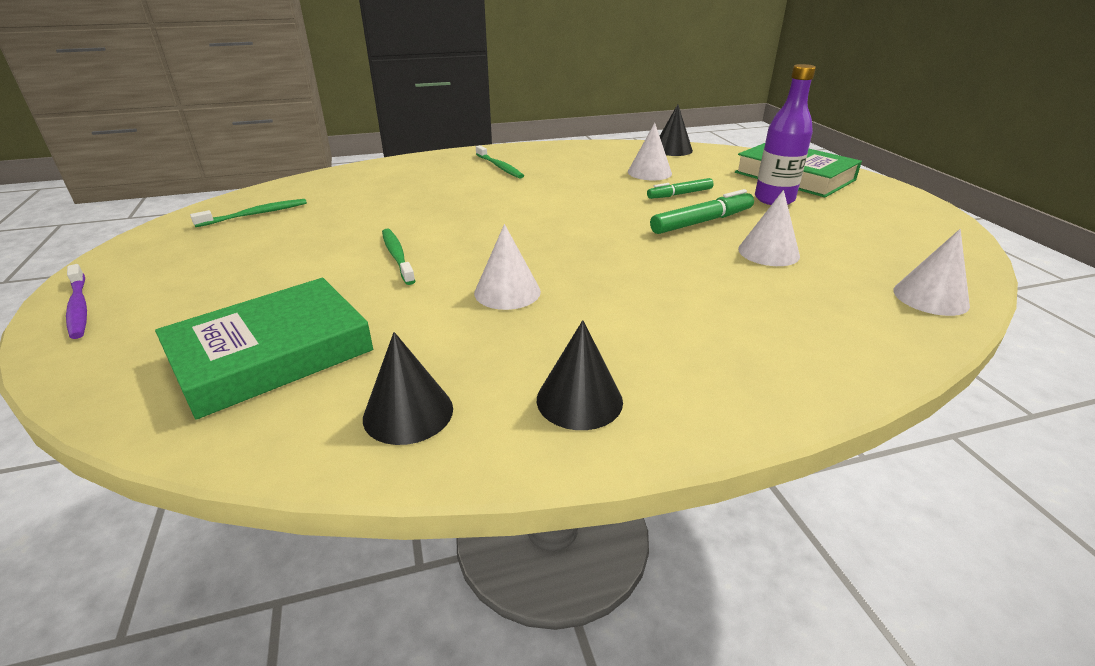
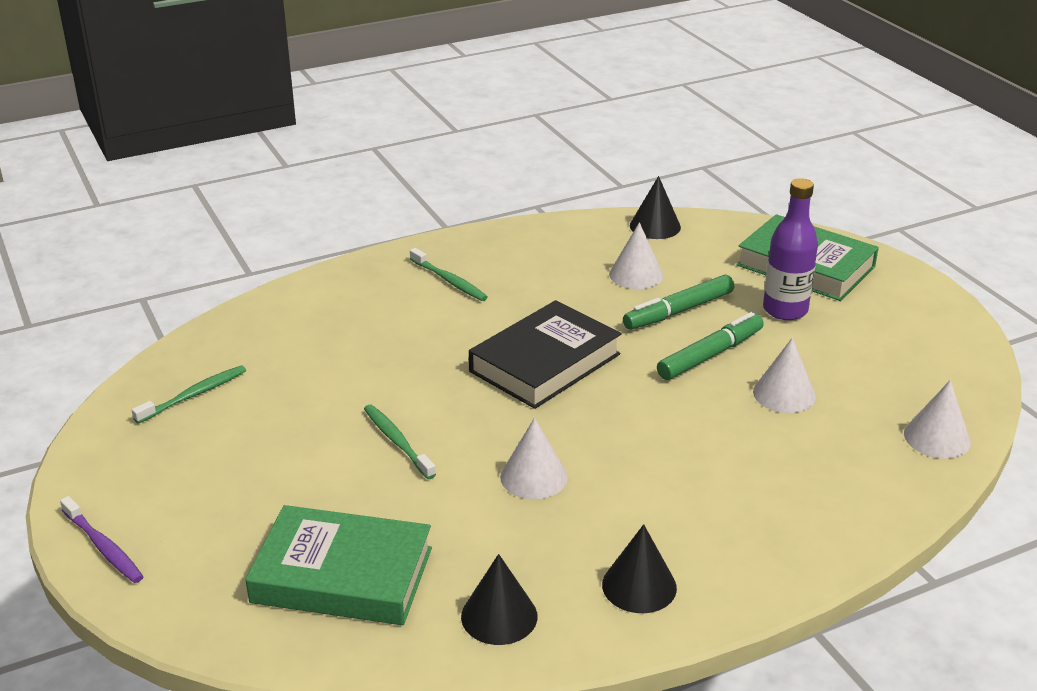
camera: 10 degrees left, 0 degrees up
(272, 354) = (342, 575): green book -> green book turned 60 degrees clockwise
(553, 216) = (545, 362): none -> black book
(679, 194) = (678, 311): green marker -> green marker, size x1.52

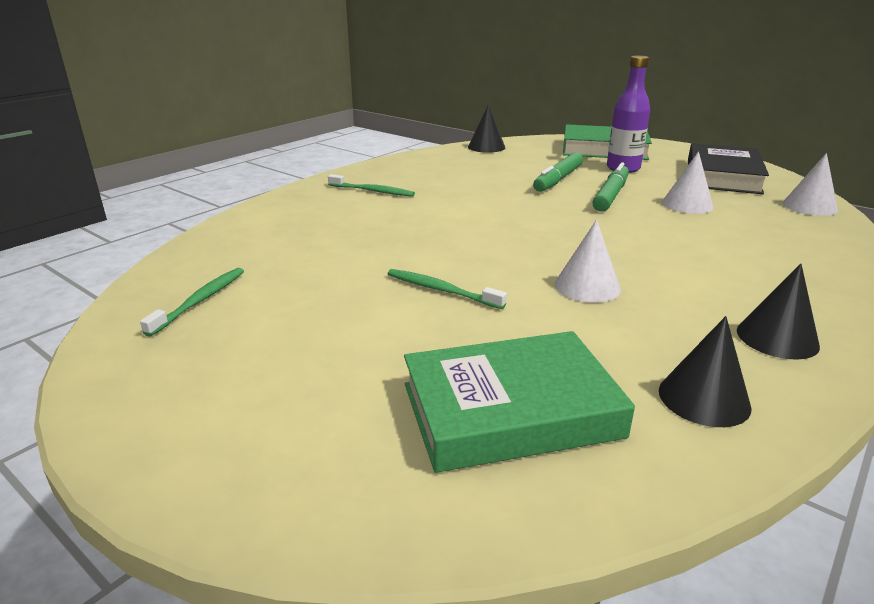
camera: 25 degrees left, 5 degrees down
(103, 547) = (188, 470): purple toothbrush -> none
(545, 362) = (502, 219): black book -> black book (722, 176)
(636, 274) = (505, 168): white cone -> none

